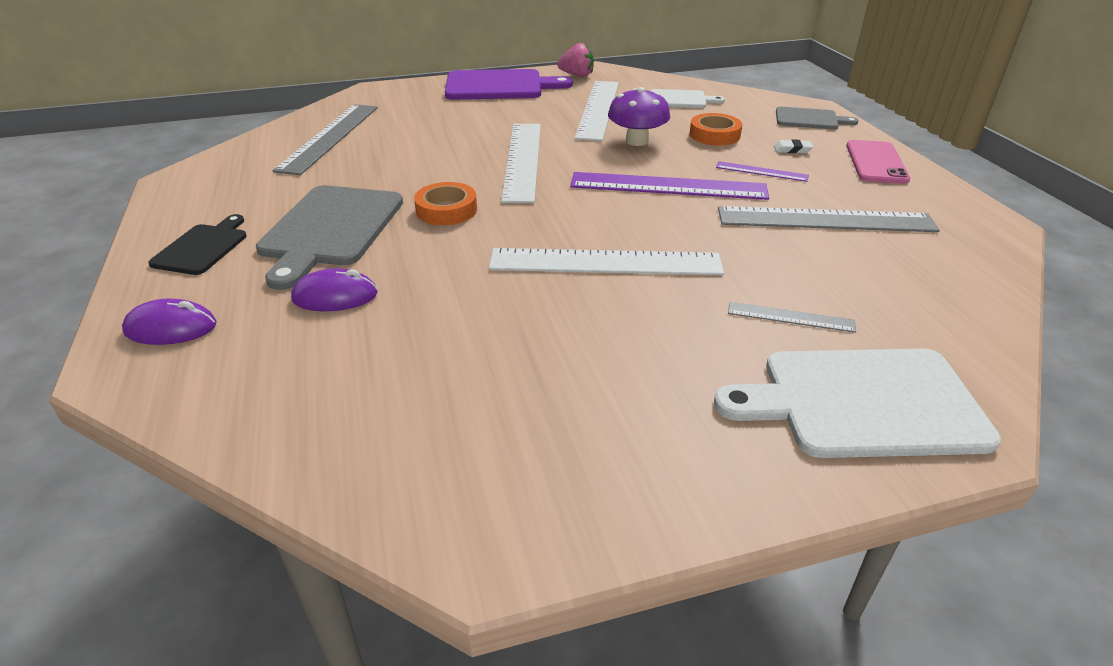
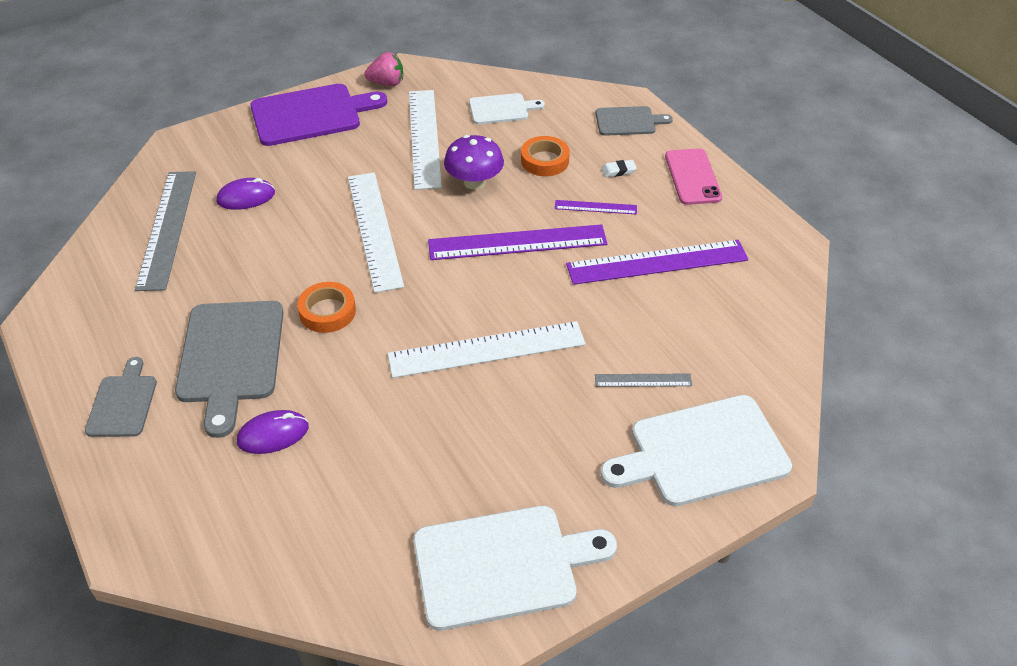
camera: 15 degrees left, 10 degrees up
(171, 328) = (149, 498): purple mouse -> purple mouse (246, 197)
(202, 247) = (123, 403): black cutting board -> grey cutting board
(548, 478) = (502, 565): none -> white cutting board
(825, 220) = (657, 262): grey ruler -> purple ruler

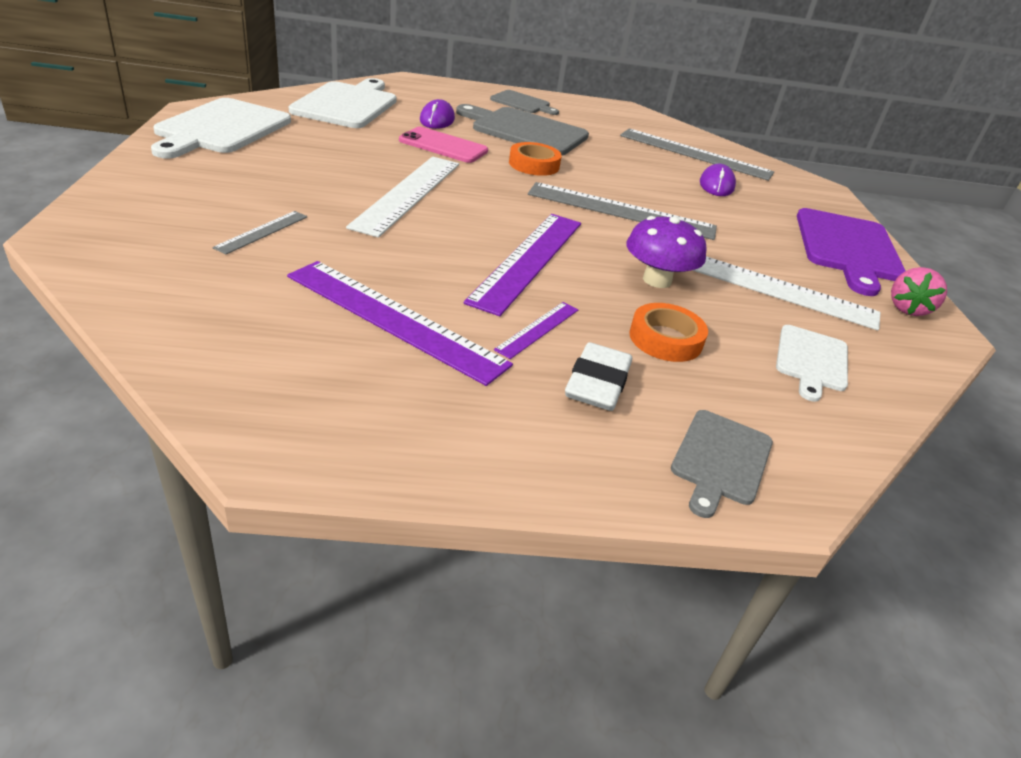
camera: 115 degrees right, 10 degrees down
(374, 230) = (621, 211): white ruler -> grey ruler
(618, 171) = (597, 383): white eraser -> white eraser, size x1.89
(657, 262) = (394, 319): purple ruler -> purple ruler turned 75 degrees counterclockwise
(692, 177) = (523, 444): pink phone -> pink phone (443, 146)
(702, 452) = (147, 217): white cutting board -> white cutting board (347, 104)

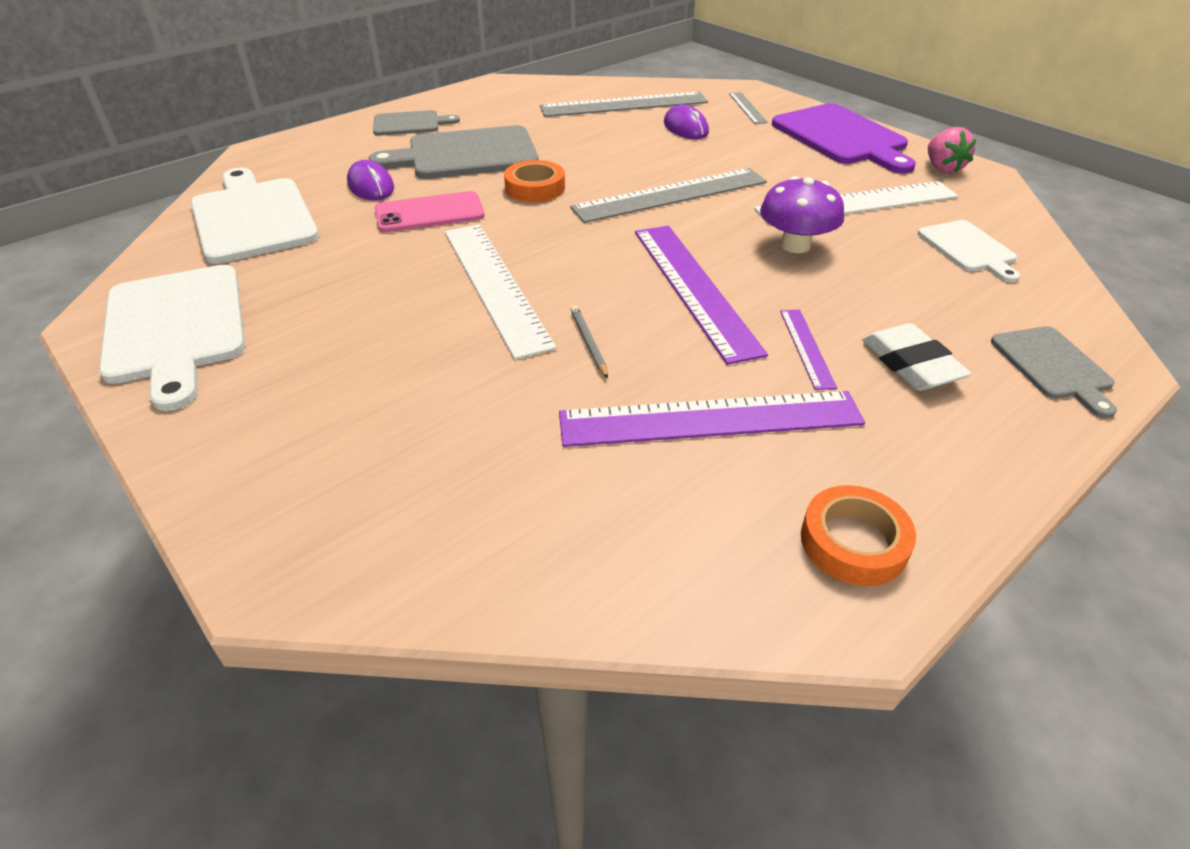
camera: 35 degrees left, 5 degrees up
(262, 232) = (452, 418): grey ruler -> grey ruler (747, 108)
(403, 246) = (589, 343): none -> grey pencil
(665, 339) = (881, 294): orange tape -> orange tape (853, 542)

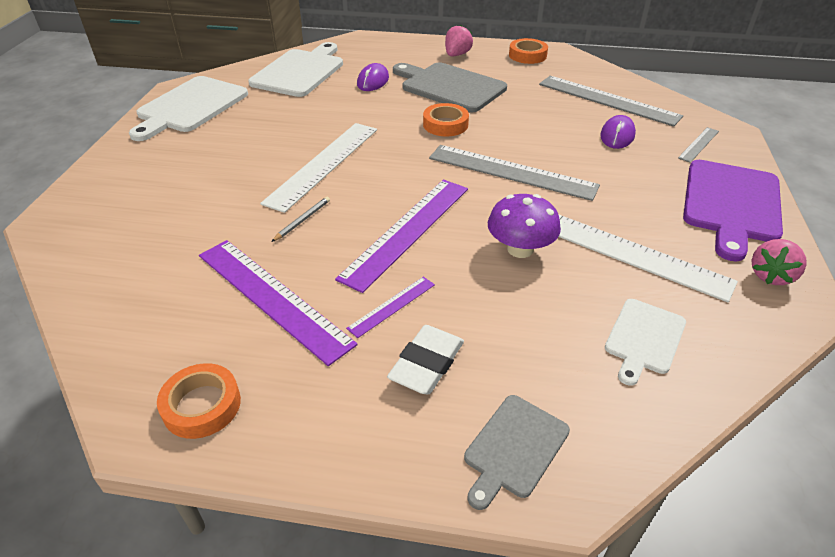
camera: 50 degrees right, 0 degrees up
(409, 124) = (457, 55): grey cutting board -> pink strawberry
(429, 213) = (369, 110): pink phone -> none
(481, 97) = (527, 55): none -> orange tape

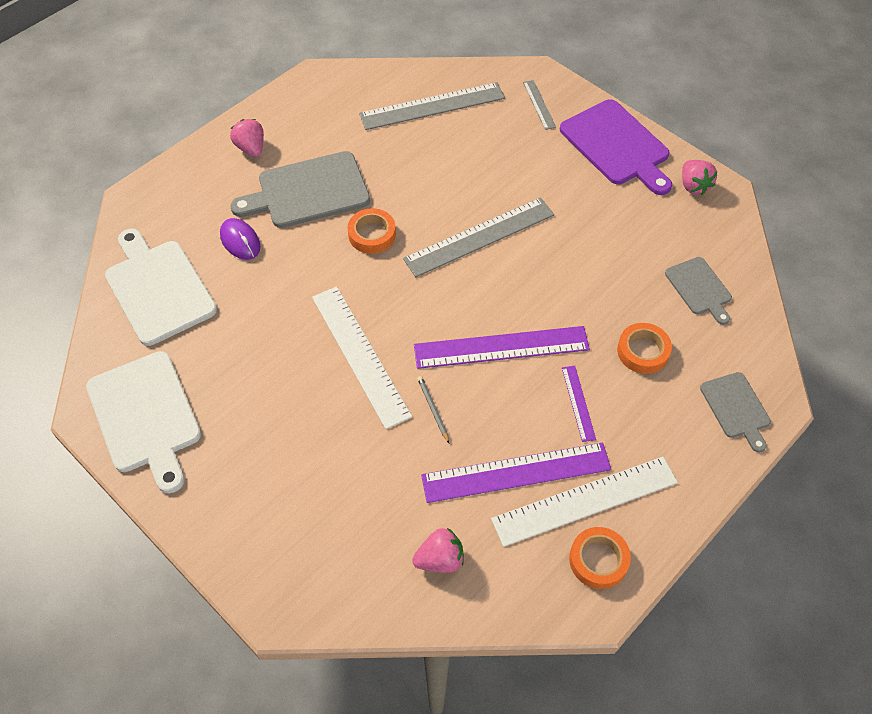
camera: 55 degrees left, 15 degrees up
(141, 289) = (440, 559): none -> pink strawberry
(407, 231) = (501, 347): purple ruler -> purple ruler turned 75 degrees counterclockwise
(427, 364) = (645, 413): white eraser -> none
(520, 249) = (574, 293): purple mushroom -> none
(527, 55) = (305, 101): orange tape -> orange tape (643, 351)
(617, 135) = (487, 140): purple mouse -> none
(629, 253) = (622, 237): white ruler -> white ruler (585, 500)
(644, 338) = (699, 288): white cutting board -> grey cutting board

